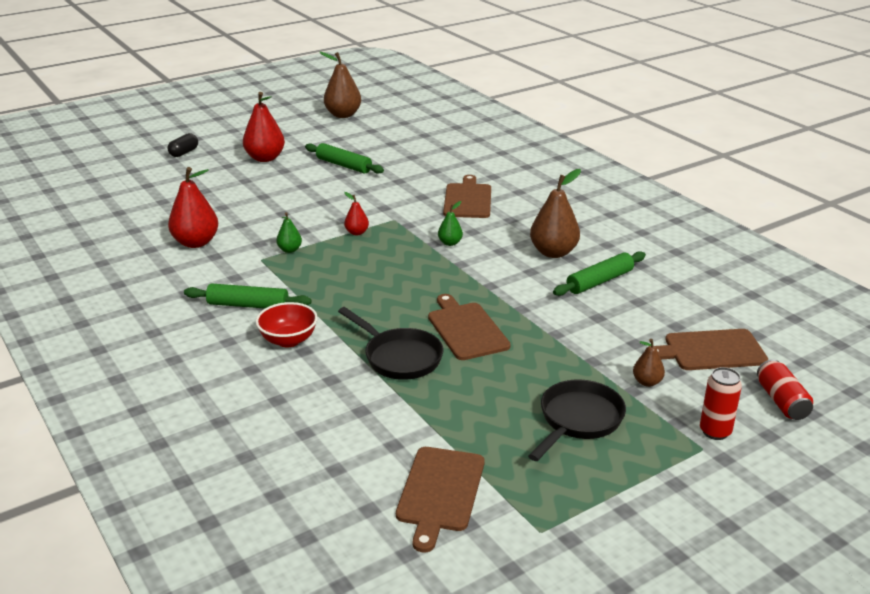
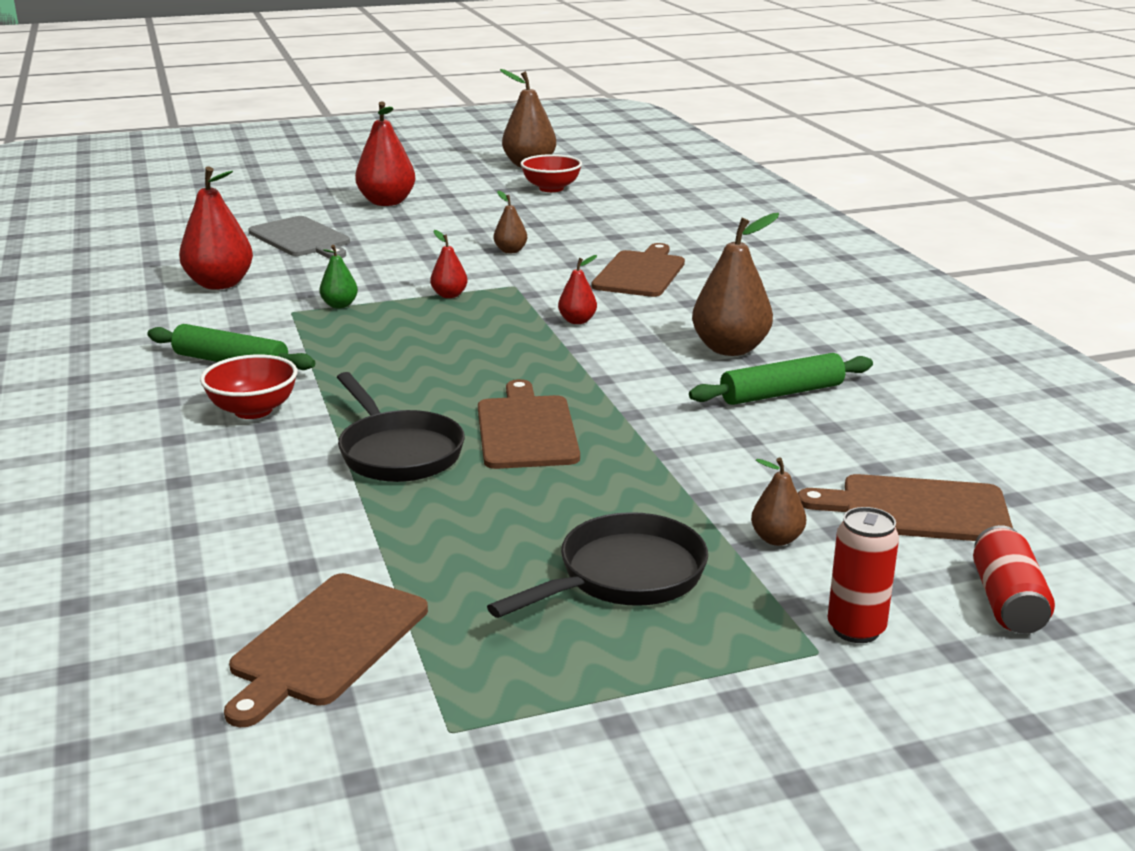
camera: 15 degrees right, 5 degrees down
(184, 153) = (285, 188): black capsule -> none
(226, 197) = (301, 238): none -> grey cutting board
(344, 165) = (489, 219): green rolling pin -> none
(370, 134) = (551, 188): none -> red bowl
(374, 191) = (510, 251): none -> brown pear
(450, 243) = (577, 321): green pear -> red pear

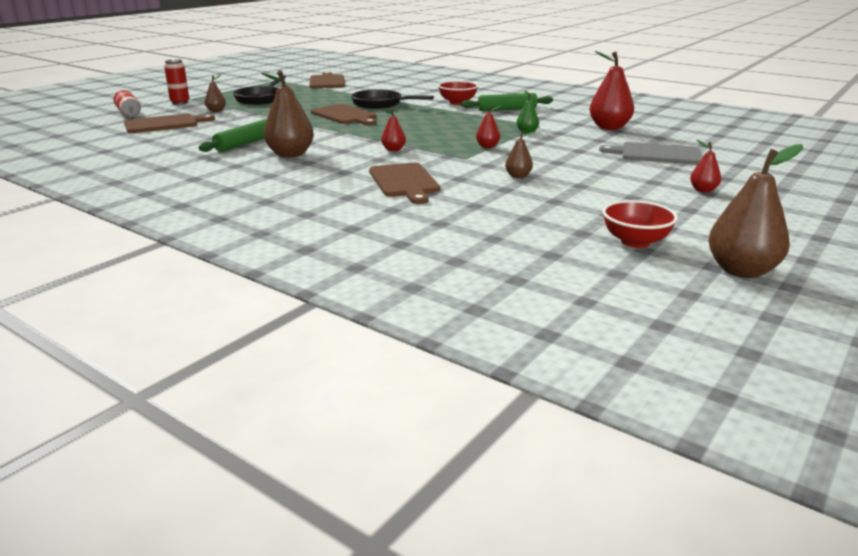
camera: 145 degrees right, 0 degrees up
(387, 202) = (703, 190): red pear -> red pear, size x0.51

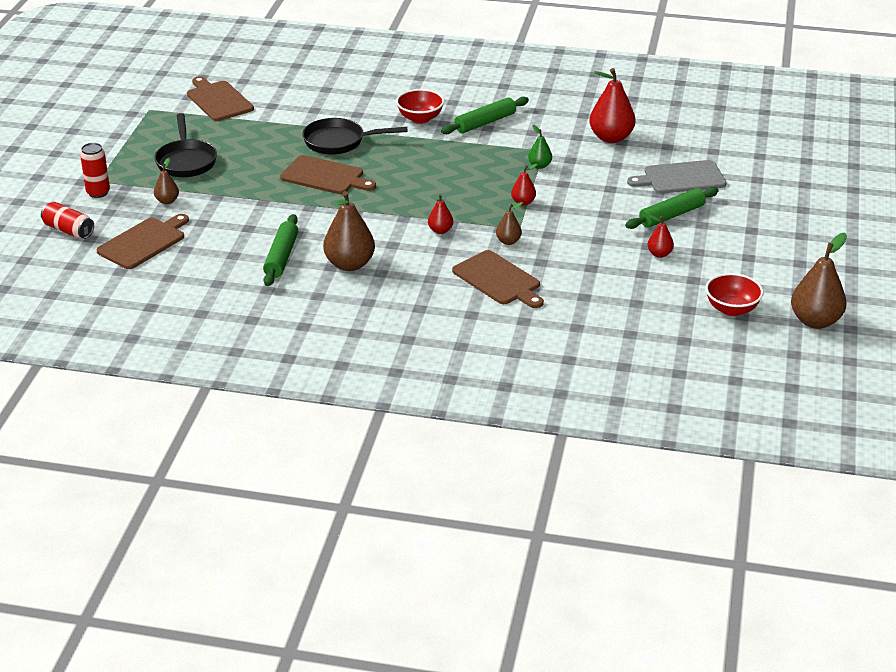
camera: 25 degrees left, 10 degrees up
(518, 176) = (587, 245): brown pear -> brown pear (508, 241)
(625, 172) = (671, 215): none -> green rolling pin
(703, 190) = (746, 227): red pear -> red pear (659, 254)

